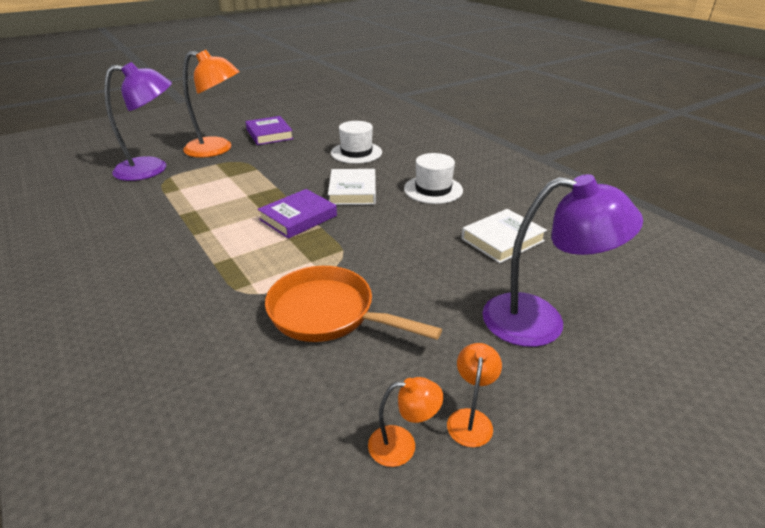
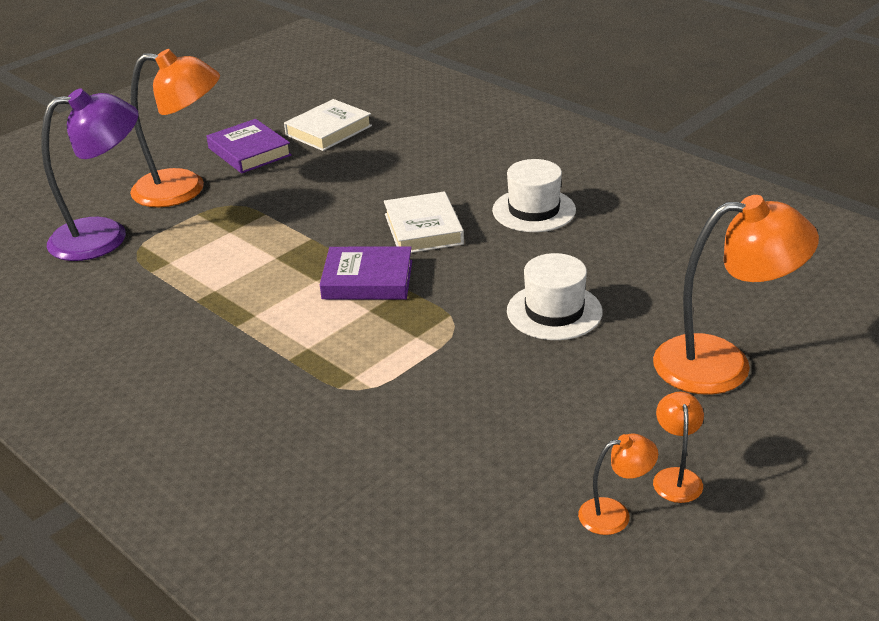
camera: 10 degrees left, 0 degrees up
(298, 218) = (367, 280): purple book -> purple book turned 60 degrees clockwise
(328, 314) = (471, 396): orange pan -> none
(356, 152) = (399, 166): white hat -> white hat (554, 311)
(502, 240) = (649, 270): white book -> white book (328, 130)
(540, 321) = (722, 364): purple lamp -> orange lamp

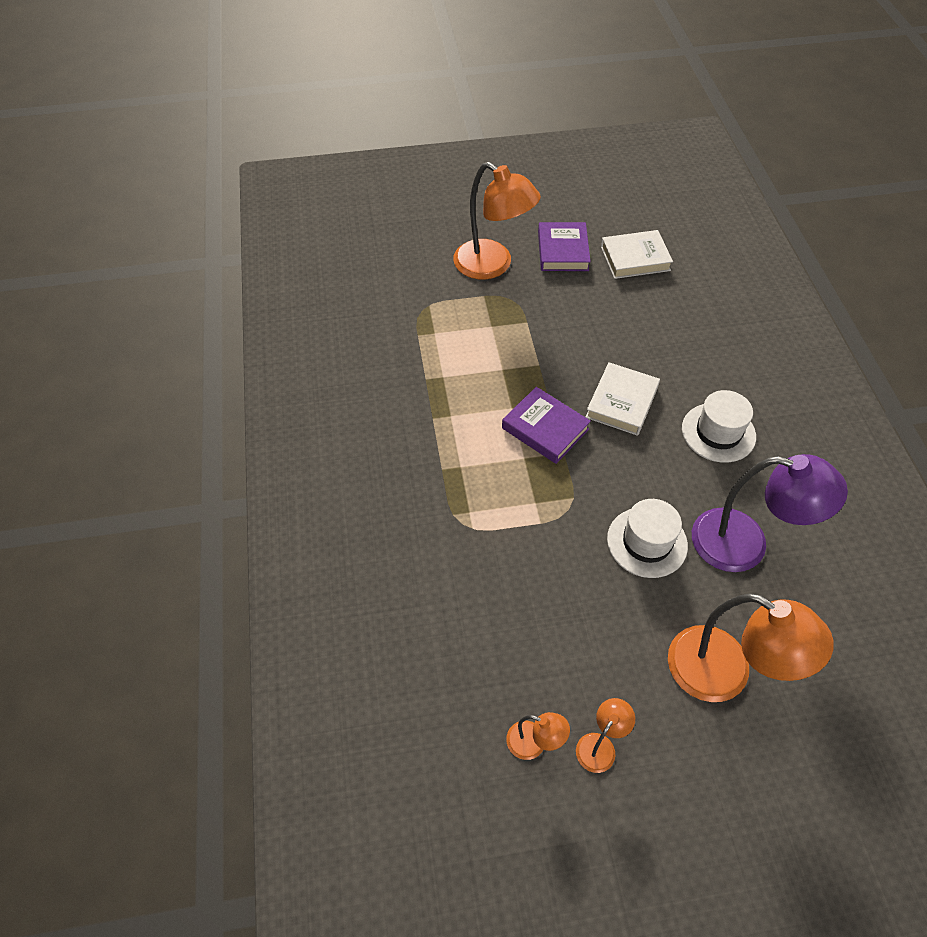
camera: 35 degrees right, 20 degrees up
(105, 236) = (413, 284): purple lamp -> purple lamp (745, 544)

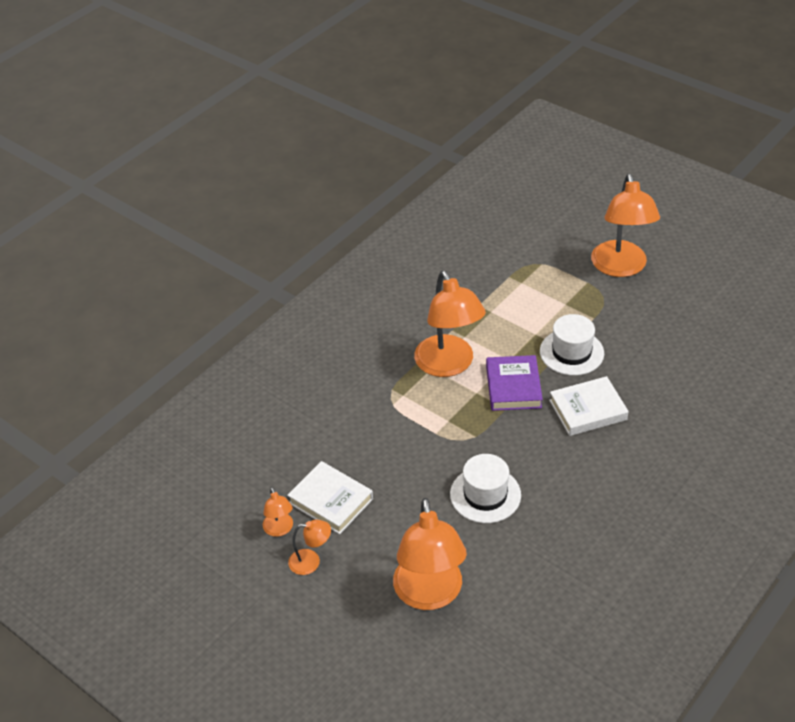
camera: 50 degrees right, 10 degrees down
(471, 452) = (448, 365): none -> orange lamp
(563, 251) = (688, 291): purple book -> none
(635, 258) = (738, 332): white book -> white book (331, 501)
(718, 432) = (629, 477): white hat -> white hat (571, 352)
(745, 544) = (548, 547): purple lamp -> none

